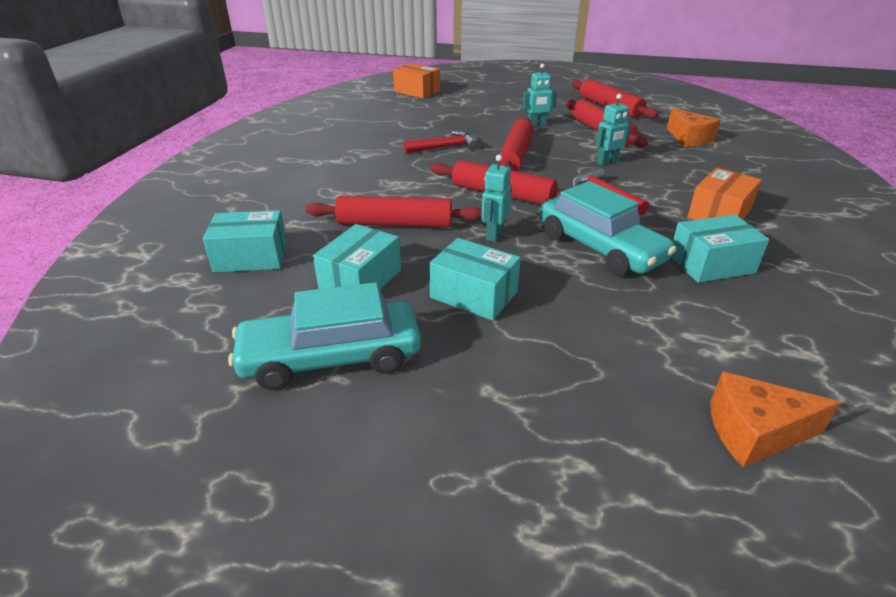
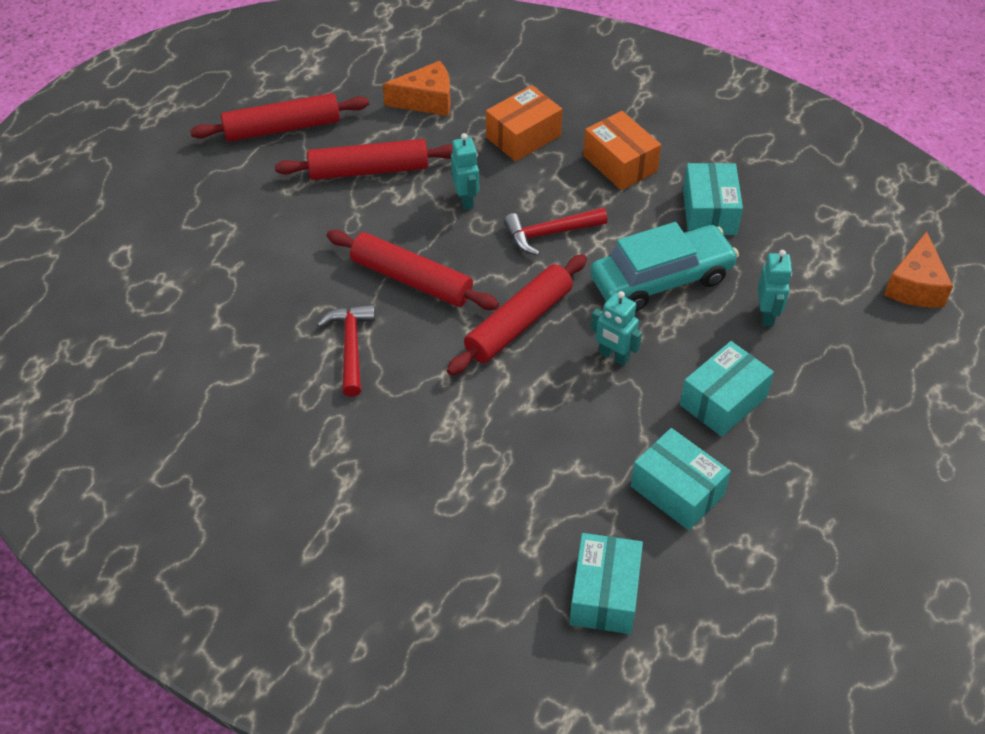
camera: 75 degrees left, 15 degrees up
(331, 358) = (801, 528): turquoise car -> none
(395, 224) = (562, 442): red rolling pin -> none
(417, 91) = (78, 332): orange box -> orange box (523, 136)
(536, 125) = (313, 226): turquoise robot -> turquoise robot (767, 315)

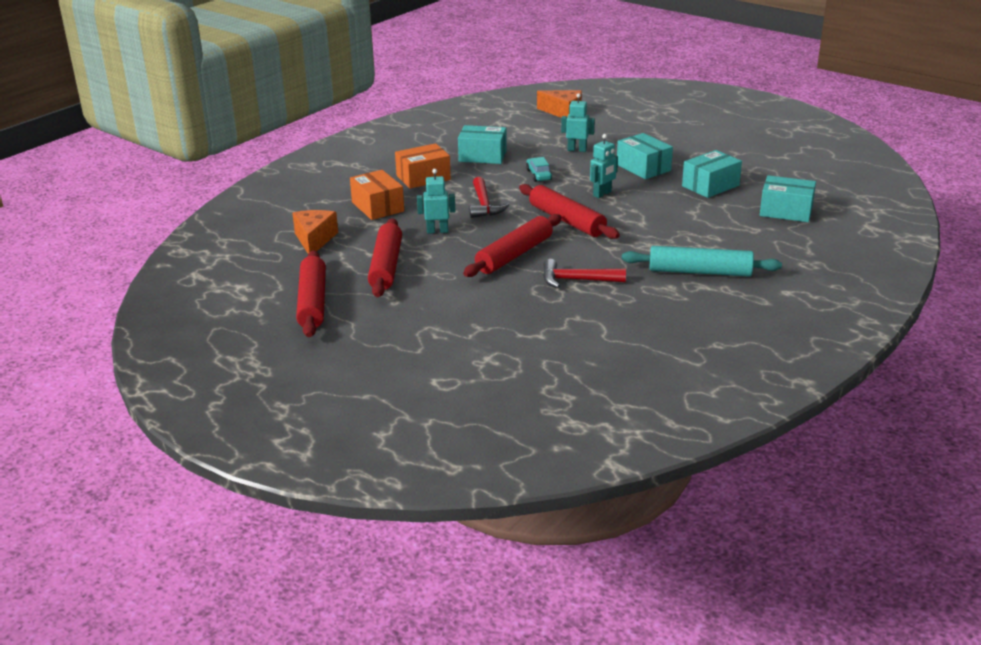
camera: 80 degrees left, 20 degrees down
(387, 478) = (699, 272): none -> turquoise rolling pin
(661, 279) = (538, 175): turquoise car -> turquoise car, size x0.45

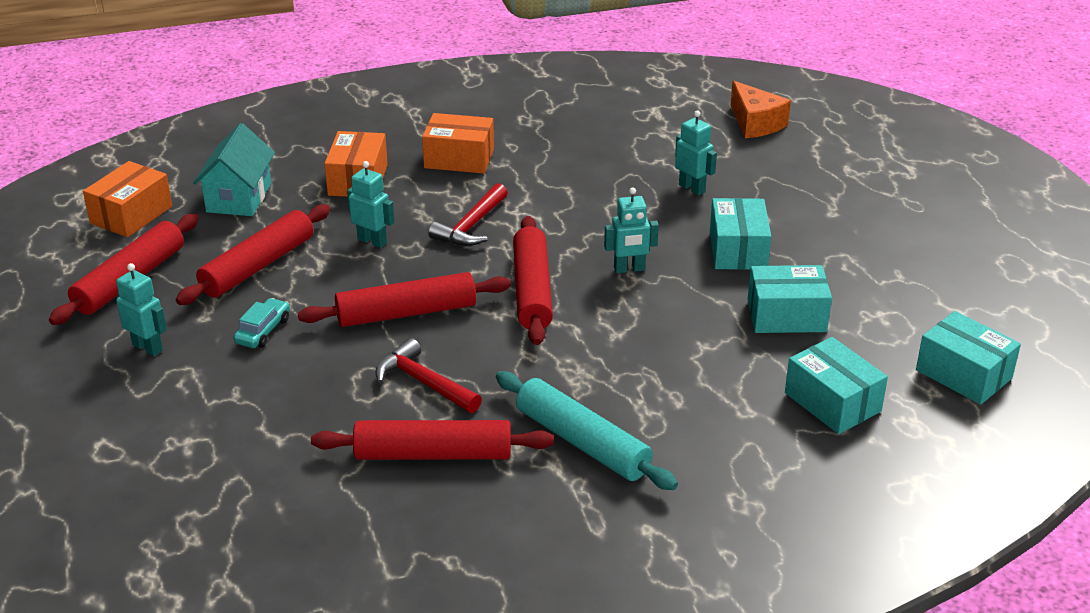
camera: 35 degrees right, 5 degrees up
(254, 272) = (131, 215): none -> orange box
(314, 240) = (239, 198): orange cheese -> turquoise house
(384, 328) = (148, 347): none -> turquoise robot
(482, 156) = (566, 153): turquoise box -> turquoise box (963, 374)
(538, 175) = (593, 208): turquoise car -> turquoise car (263, 331)
(634, 307) = (433, 454): none -> red rolling pin

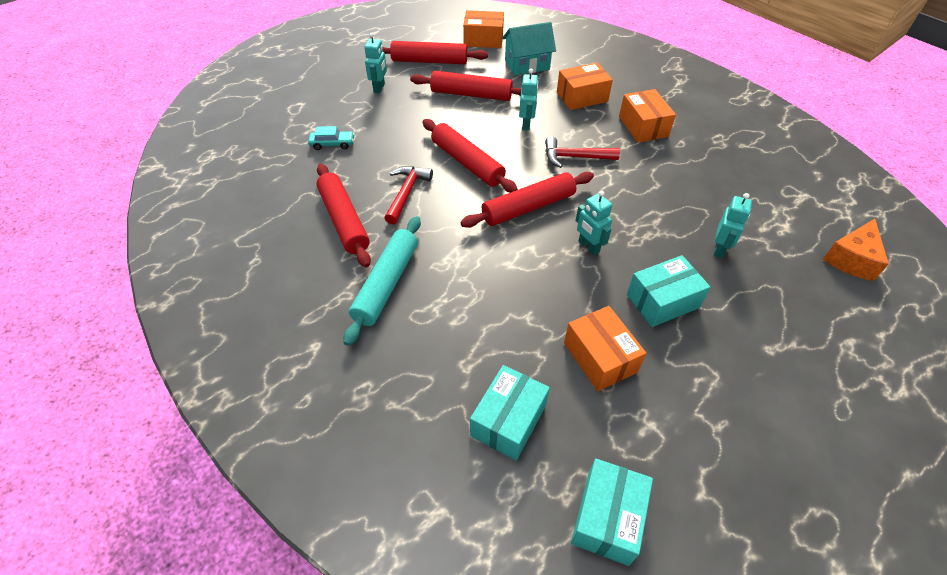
camera: 65 degrees right, 15 degrees up
(263, 331) = (416, 118): turquoise car -> turquoise car (332, 144)
(786, 315) = (600, 357): turquoise box -> orange box

